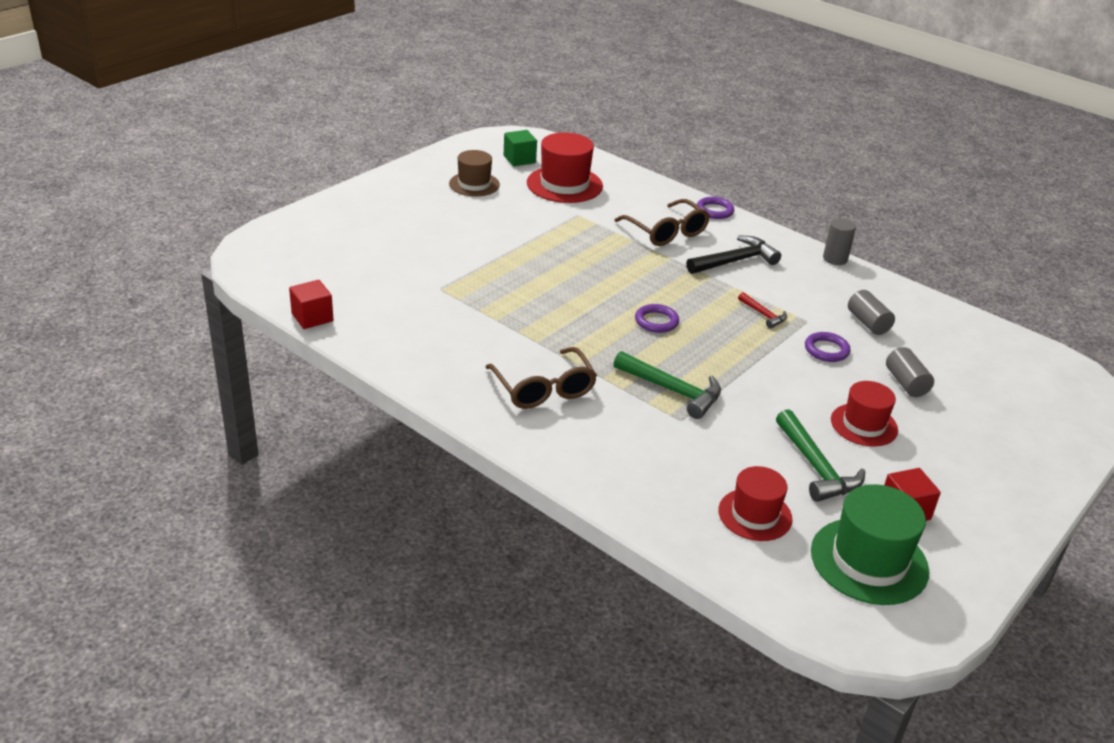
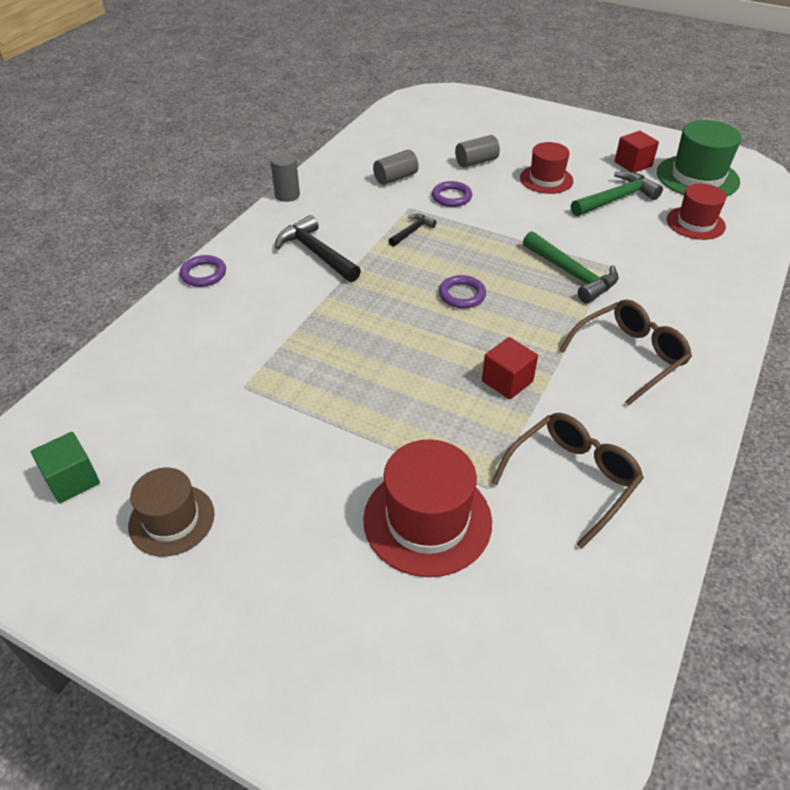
camera: 100 degrees left, 10 degrees up
(312, 317) = (640, 617): red cube -> red cube (507, 381)
(564, 184) = (155, 413): red hat -> red hat (427, 520)
(666, 232) = (267, 305): brown glasses -> brown glasses (572, 479)
(672, 391) = (571, 274): green hammer -> green hammer turned 120 degrees clockwise
(763, 315) = (412, 231): red hammer -> black hammer

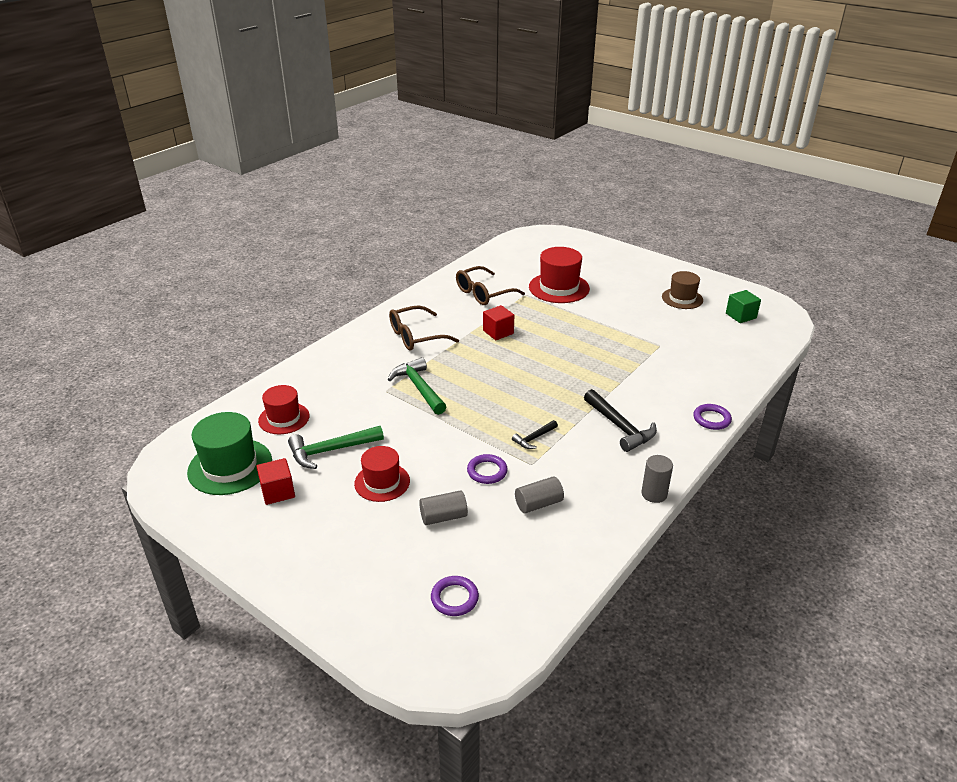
camera: 170 degrees left, 10 degrees down
(462, 295) = (508, 382): purple ring -> purple ring (454, 598)

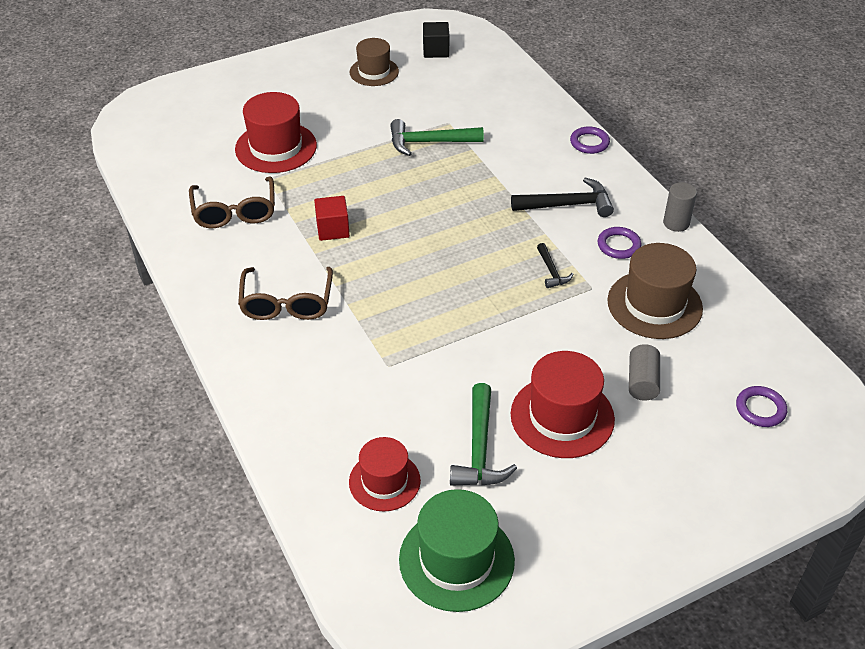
camera: 65 degrees left, 10 degrees up
(278, 492) = (532, 519): red cube -> none
(382, 482) = (562, 416): red hat -> red hat, size x1.52
(419, 388) = (402, 333): green hammer -> green hammer (429, 142)
(487, 471) = (587, 325): purple ring -> purple ring (618, 245)
(538, 504) = (654, 304): grey cylinder -> brown hat
(741, 316) = (436, 50): green cube -> black cube

